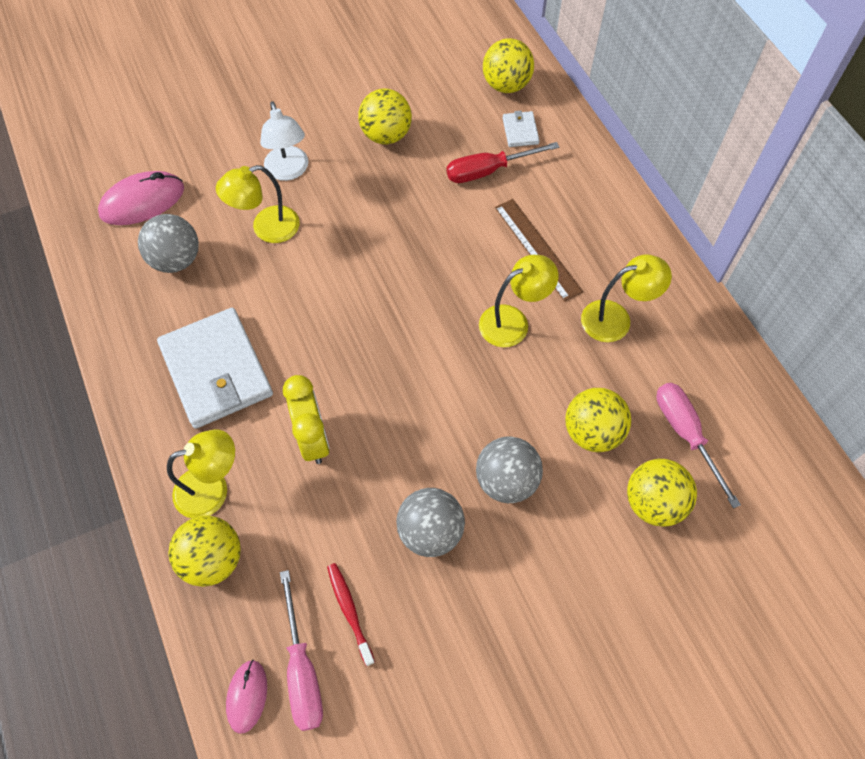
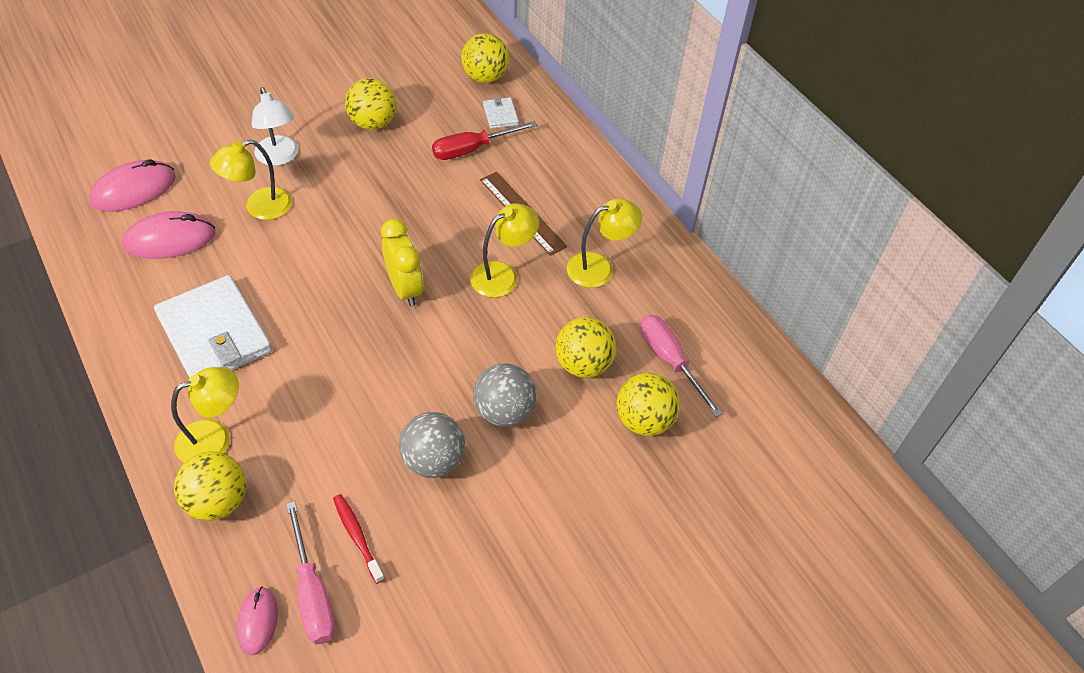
camera: 10 degrees left, 10 degrees down
(176, 260) = (170, 239): grey ball -> pink mouse
(313, 438) = (314, 387): yellow clock -> yellow clock (405, 289)

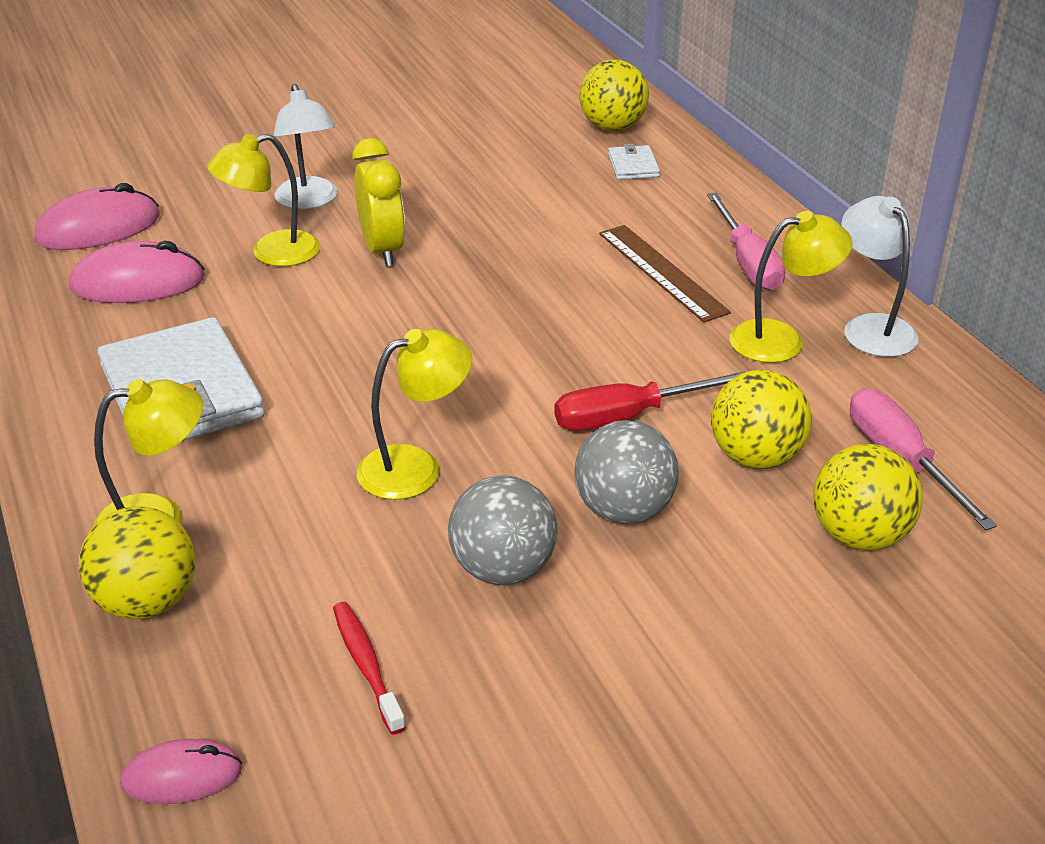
camera: 10 degrees right, 15 degrees down
(257, 621) = (182, 776): pink mouse -> pink mouse turned 75 degrees clockwise
(312, 593) = (281, 740): pink screwdriver -> pink screwdriver (747, 262)
(373, 123) = (447, 169): yellow ball -> none
(405, 289) = (476, 352): yellow clock -> yellow clock (382, 250)
(472, 149) = (589, 201): red screwdriver -> red screwdriver (628, 416)
(503, 275) = (629, 342): yellow lamp -> yellow lamp (415, 467)
(655, 254) = (871, 327): none -> white lamp

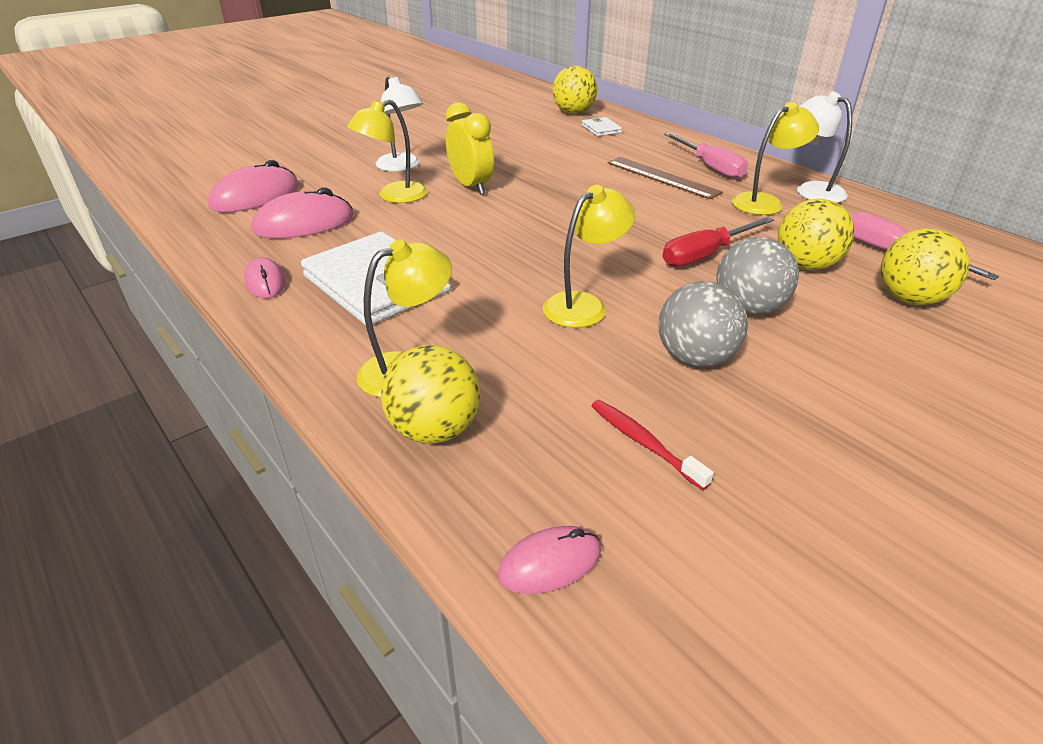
camera: 15 degrees left, 0 degrees up
(54, 367) = (265, 282): none -> pink mouse

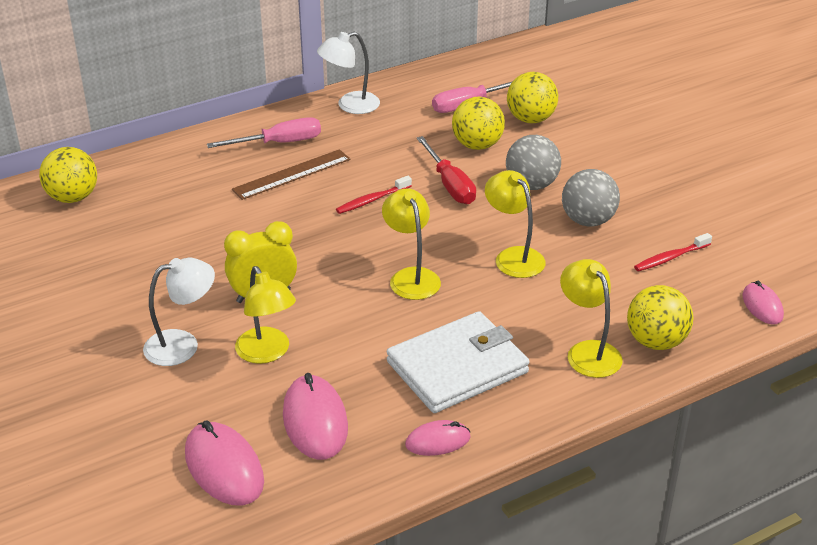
camera: 80 degrees left, 0 degrees up
(601, 129) = (140, 187): white wallet -> none
(645, 216) = (372, 200): none -> red toothbrush
(765, 202) = (365, 134): yellow lamp -> yellow lamp (411, 277)

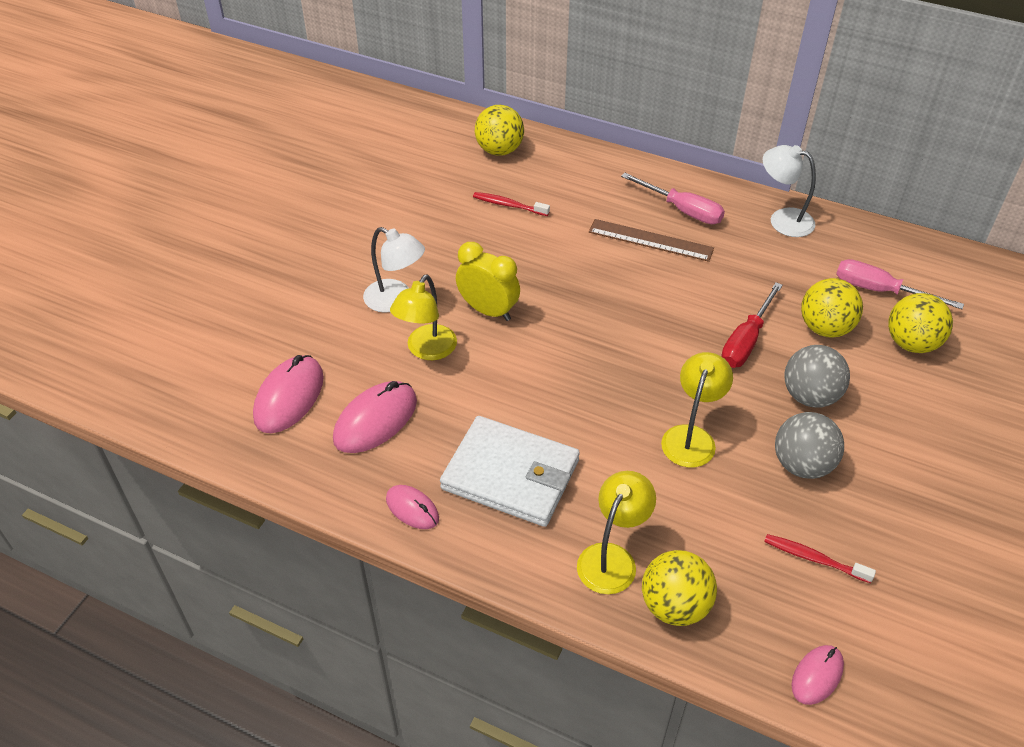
camera: 55 degrees right, 10 degrees up
(372, 200) = (669, 304): red toothbrush -> red toothbrush (508, 205)
(411, 277) = (596, 384): yellow lamp -> none

